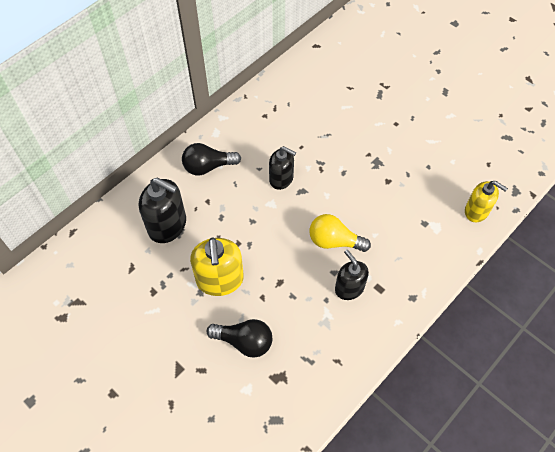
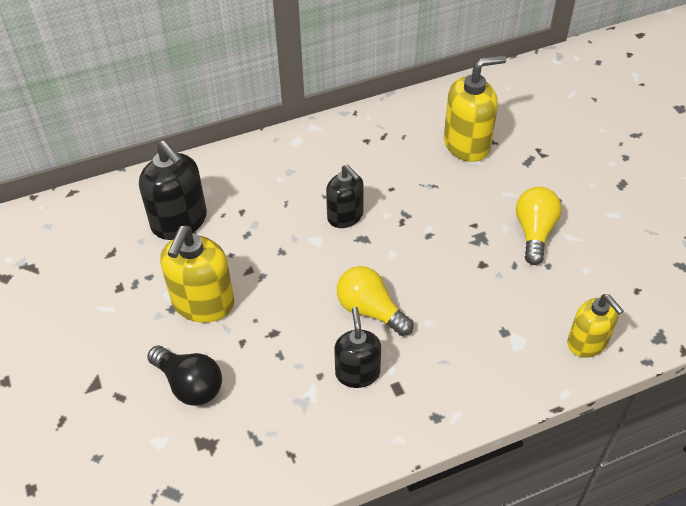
camera: 25 degrees right, 10 degrees down
(208, 166) = (265, 174): black light bulb -> none
(334, 95) = (467, 144): none -> yellow soap dispenser
(408, 146) = (534, 232): none -> yellow light bulb

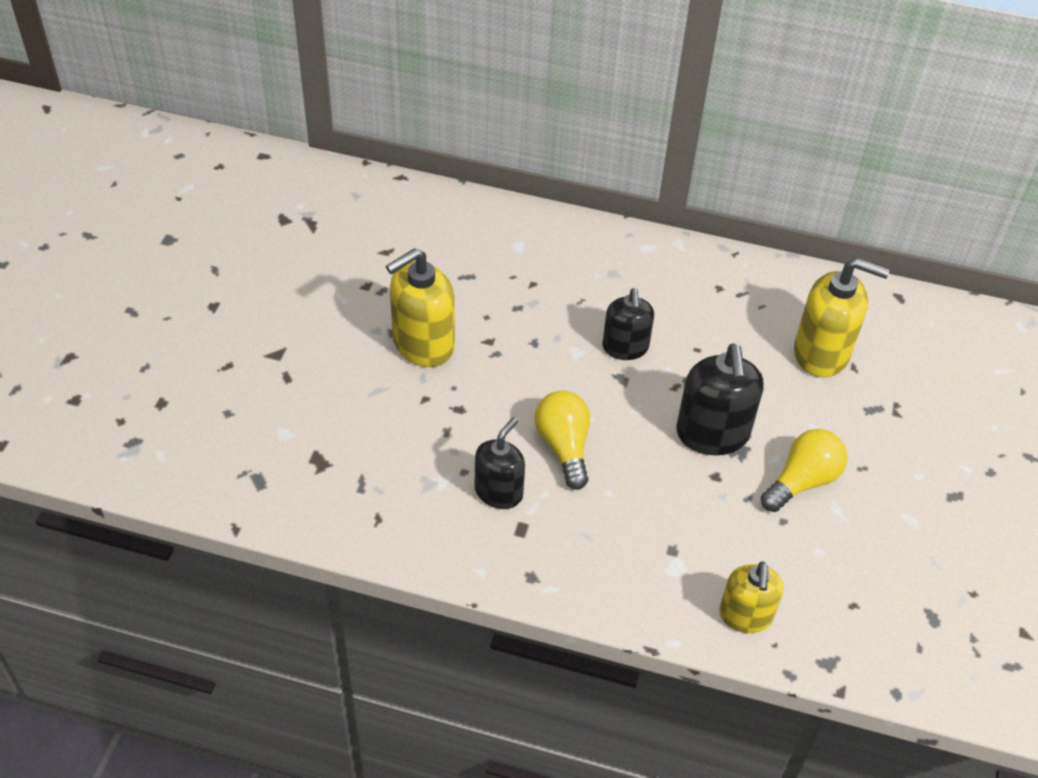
camera: 35 degrees right, 0 degrees up
(179, 222) = (468, 259): black soap dispenser -> black soap dispenser (712, 434)
(189, 384) = (349, 405): black light bulb -> none

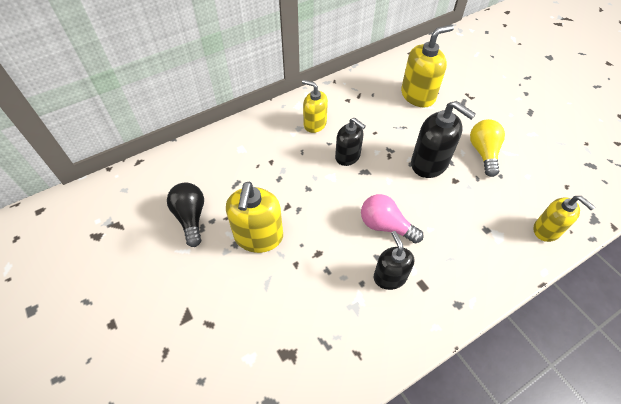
camera: 45 degrees left, 5 degrees up
(383, 272) = (191, 217): none -> black light bulb
(564, 447) = (385, 226): yellow light bulb -> pink light bulb
(637, 283) = (314, 124): none -> yellow soap dispenser

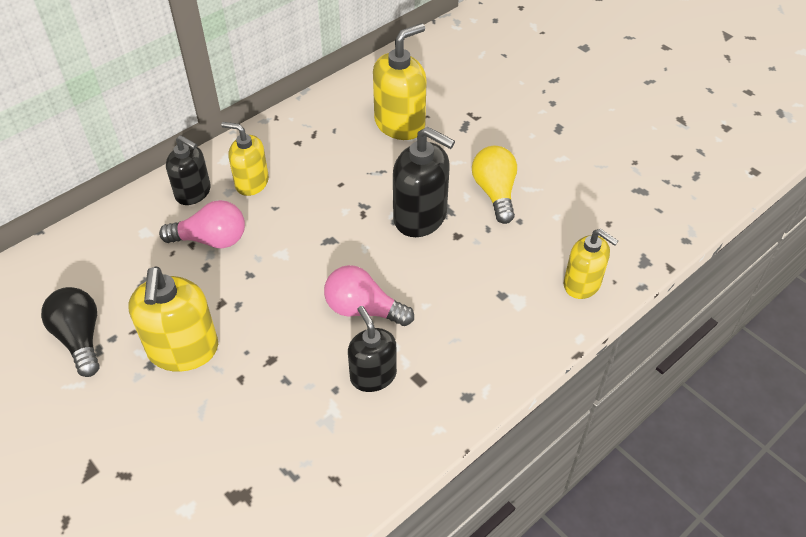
camera: 10 degrees left, 5 degrees down
(284, 160) = (211, 240): none -> pink light bulb
(348, 156) = (303, 222): black soap dispenser -> black soap dispenser (193, 192)

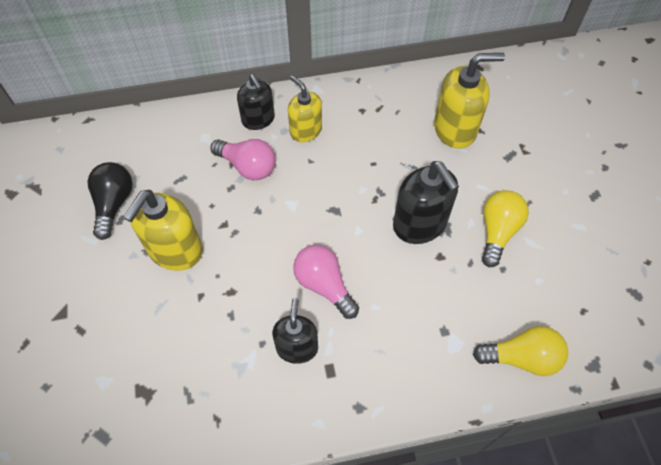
camera: 30 degrees right, 10 degrees up
(582, 284) = (521, 358): yellow soap dispenser -> yellow light bulb

